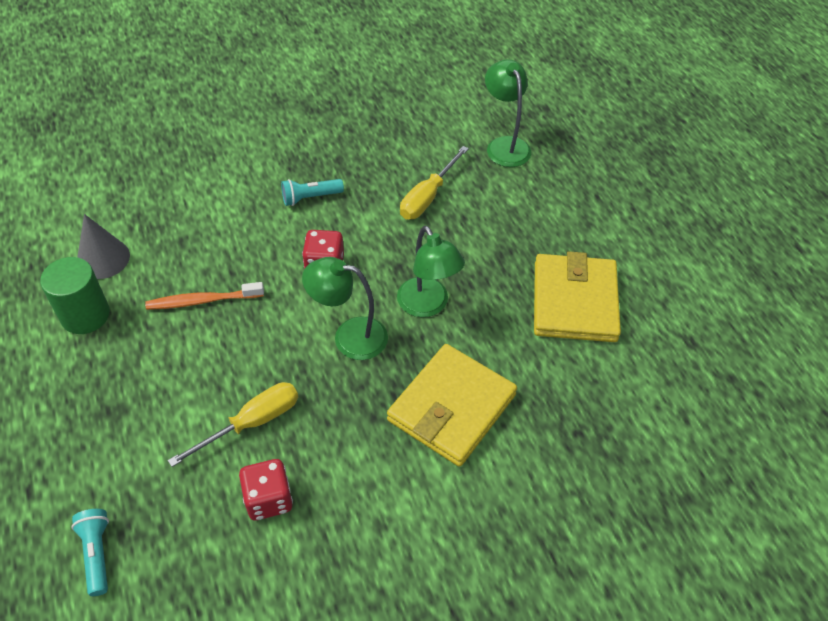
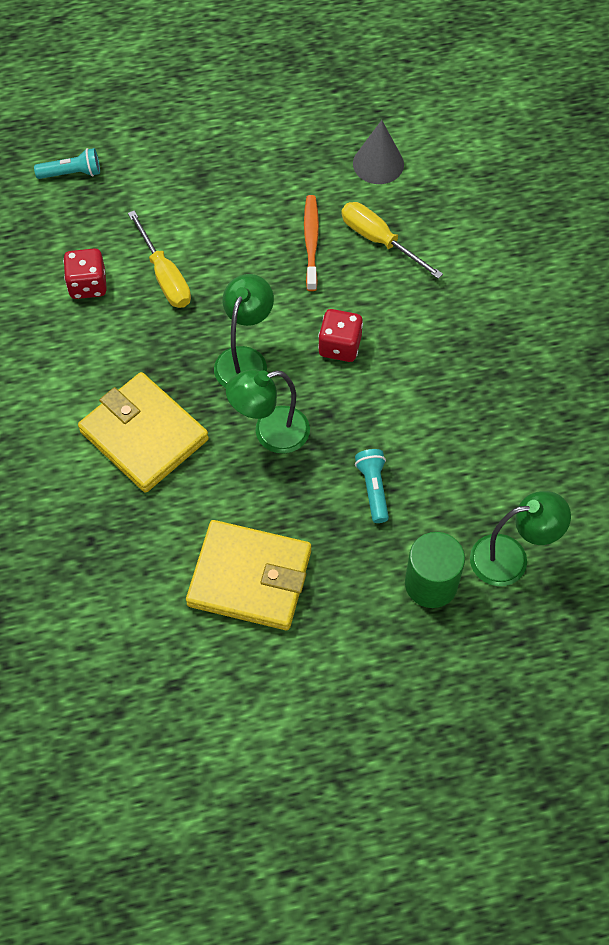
camera: 100 degrees right, 10 degrees up
(85, 315) = (310, 154): green cylinder -> green cylinder (431, 584)
(310, 198) = (441, 340): turquoise flashlight -> turquoise flashlight (373, 488)
(428, 197) = (429, 457): yellow screwdriver -> yellow screwdriver (379, 240)

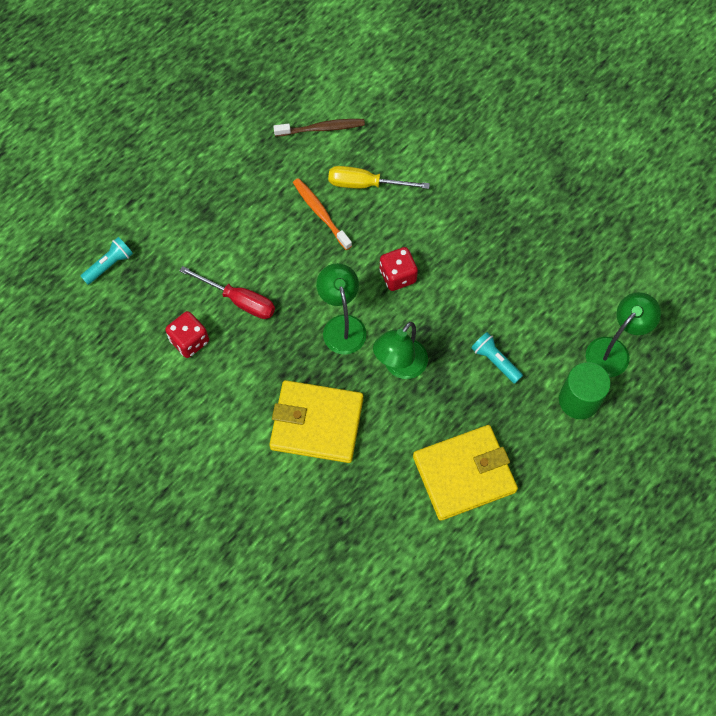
camera: 35 degrees left, 5 degrees up
(165, 276) = (239, 300): yellow screwdriver -> red screwdriver
(378, 163) = (322, 128): grey cone -> brown toothbrush

